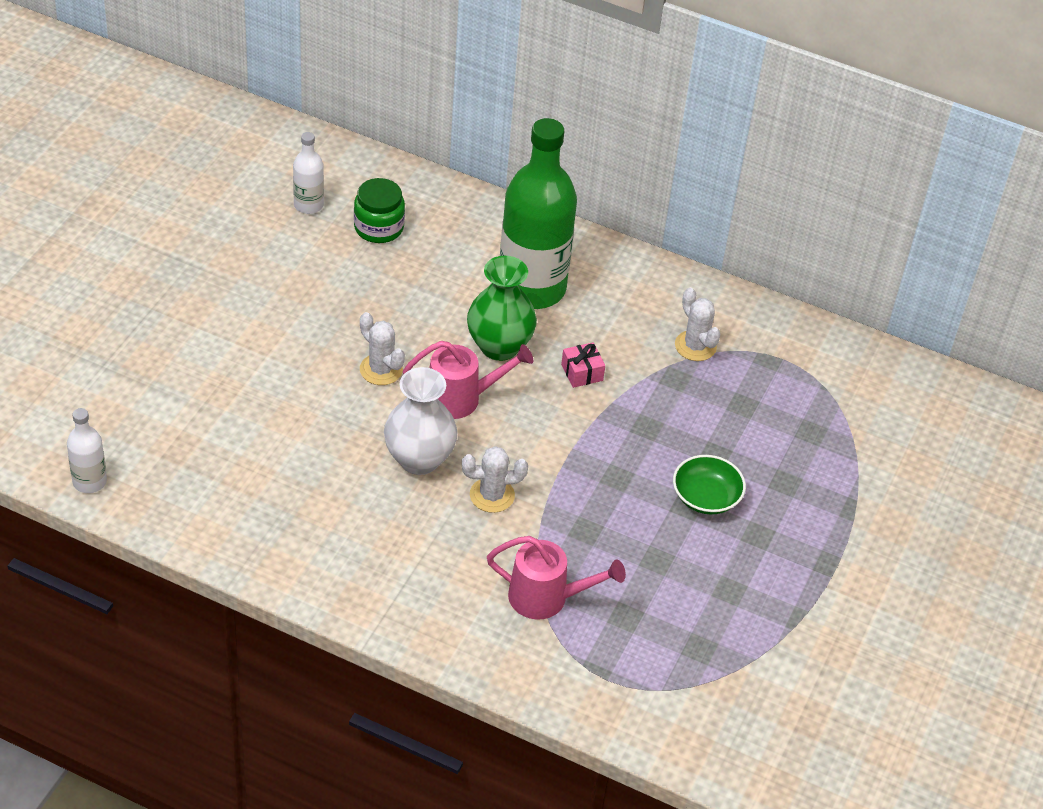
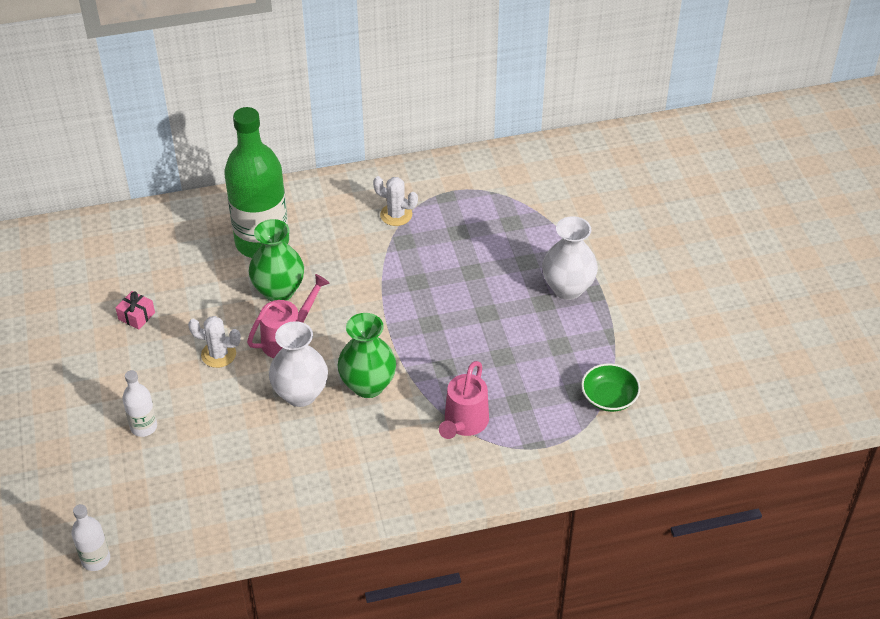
camera: 35 degrees left, 0 degrees up
(308, 205) = (60, 280): white bottle -> white bottle (144, 427)
(378, 228) = (123, 265): green jar -> none
(492, 495) = (368, 385): white cactus -> green vase
(547, 598) = (464, 424): pink watering can -> pink watering can turned 135 degrees clockwise
(582, 372) = (345, 274): pink gift -> pink gift (136, 316)
(706, 497) = (492, 300): green bowl -> green bowl (609, 397)
(801, 538) = (567, 288): none -> white vase

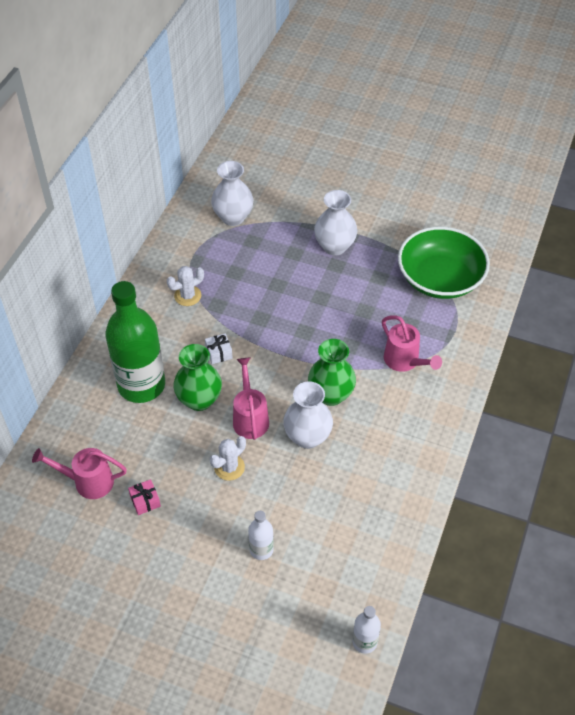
camera: 55 degrees left, 5 degrees up
(128, 266) = (87, 481): none -> pink watering can
(346, 275) = (219, 353): none -> white gift
(528, 192) = (233, 217): none -> white vase
(609, 397) = (440, 278): green bowl -> green bowl, size x2.06

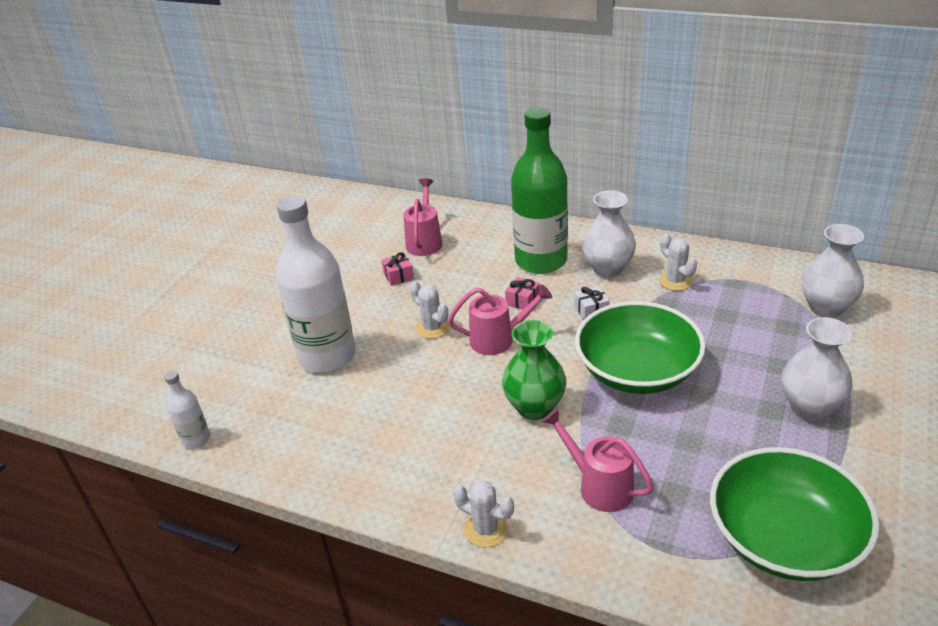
camera: 95 degrees right, 15 degrees down
(199, 400) = (523, 301): green vase -> pink gift
(261, 550) = (327, 356): white bottle -> white bottle, size x2.24
(294, 331) = (637, 370): none -> green bowl
(307, 437) = (470, 387): white vase -> white vase (608, 268)
(405, 361) = (599, 485): pink watering can -> pink watering can turned 75 degrees clockwise
(445, 424) = (486, 529): none -> white cactus

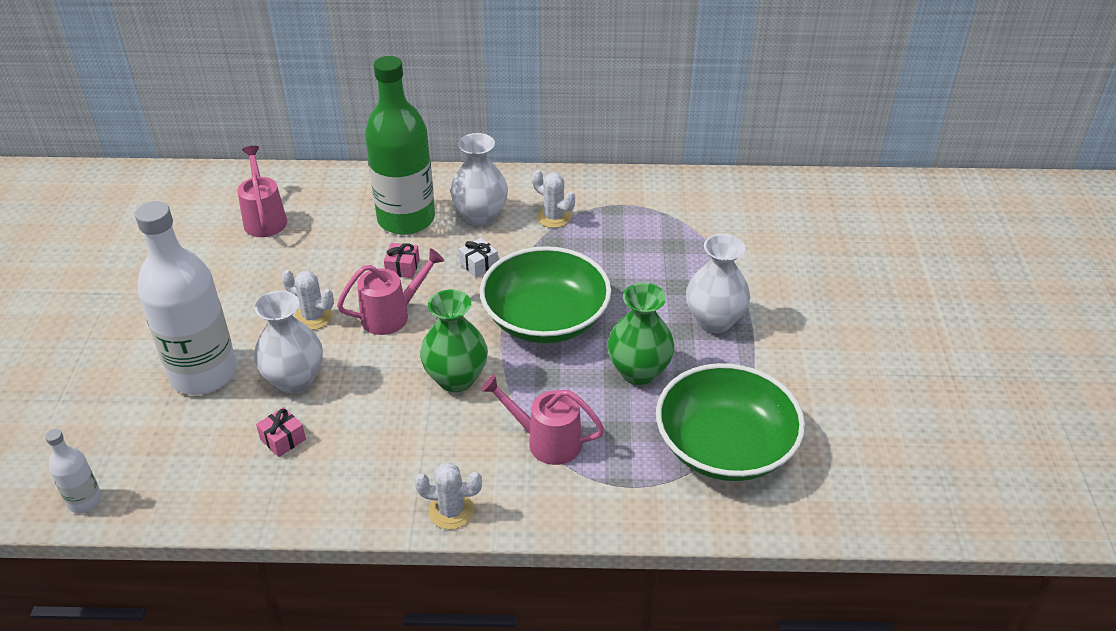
camera: 25 degrees left, 5 degrees up
(398, 276) = (250, 265): pink gift -> pink gift (283, 439)
(714, 440) = (638, 372): none -> green vase
(826, 307) = (702, 219): white vase -> white vase (294, 380)

